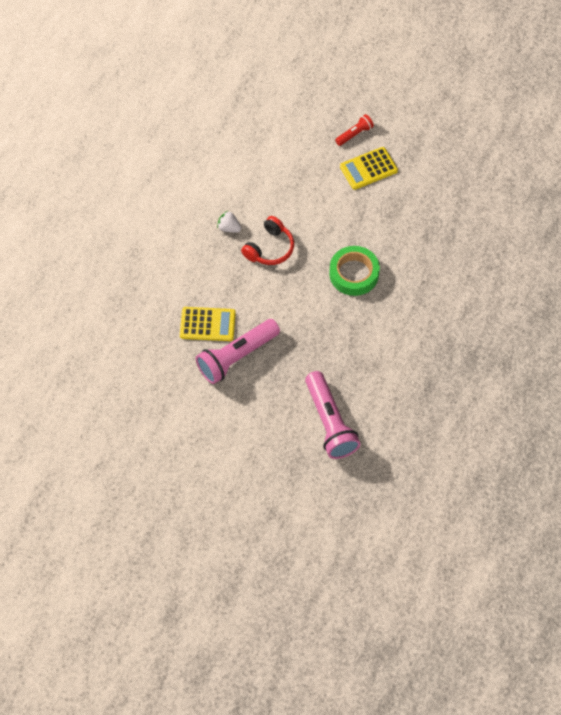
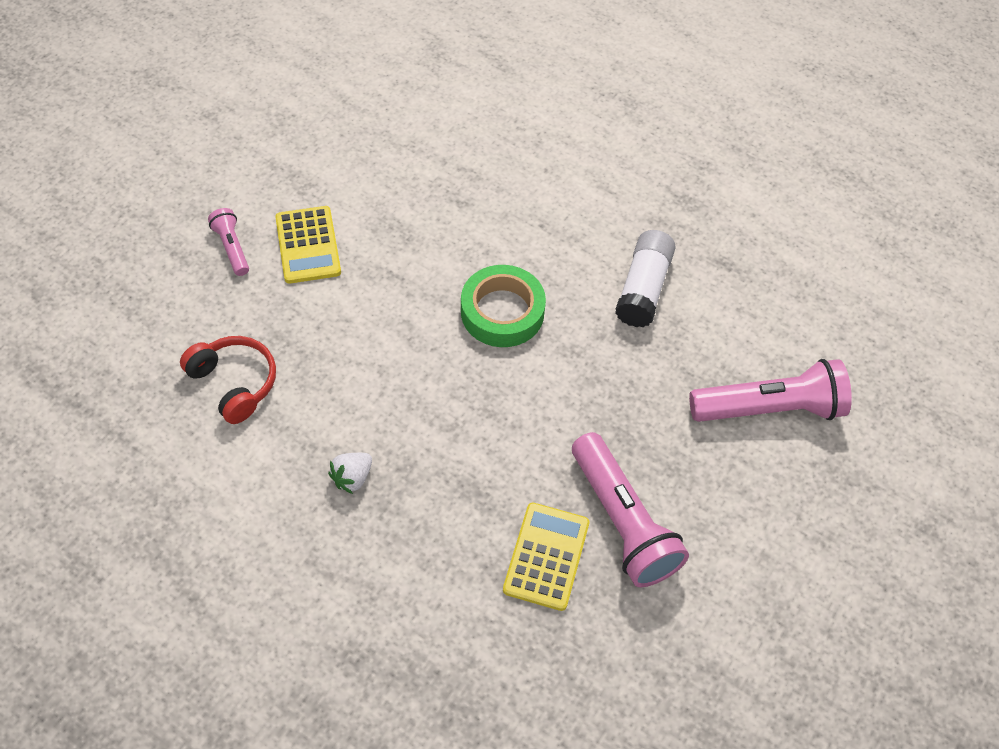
camera: 80 degrees left, 5 degrees down
(269, 248) = (416, 422): red headphones -> red headphones (234, 383)
(354, 134) = (232, 247): red flashlight -> pink flashlight
(394, 344) = (643, 289): none -> white glue stick

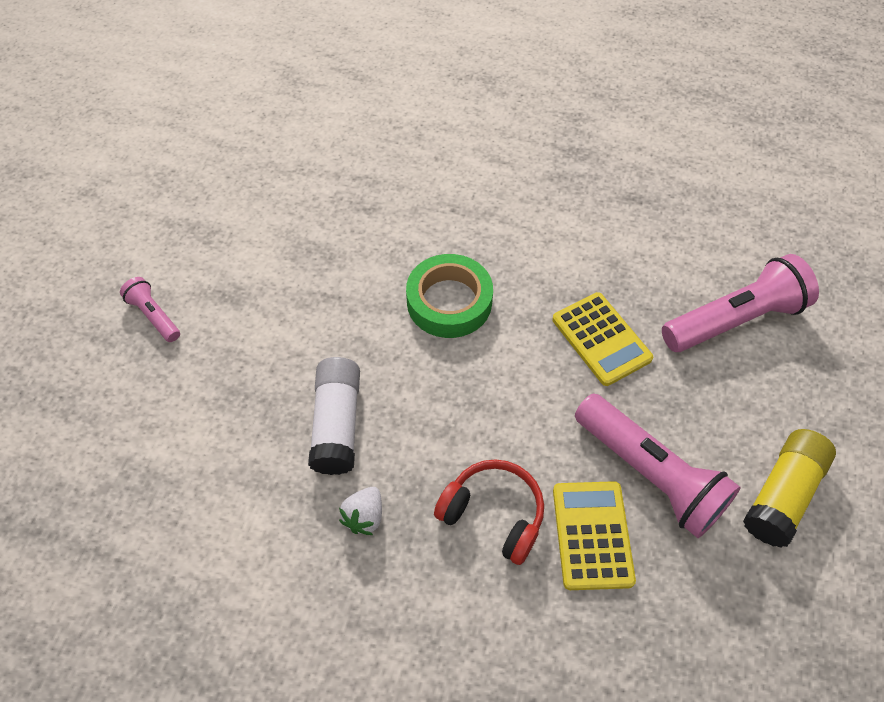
camera: 15 degrees left, 0 degrees up
(234, 383) = (204, 455): red headphones -> red headphones (493, 514)
(308, 245) = (232, 291): yellow calculator -> yellow calculator (601, 339)
(643, 289) = (571, 242): white glue stick -> white glue stick (337, 424)
(738, 578) = (782, 494): none -> yellow glue stick

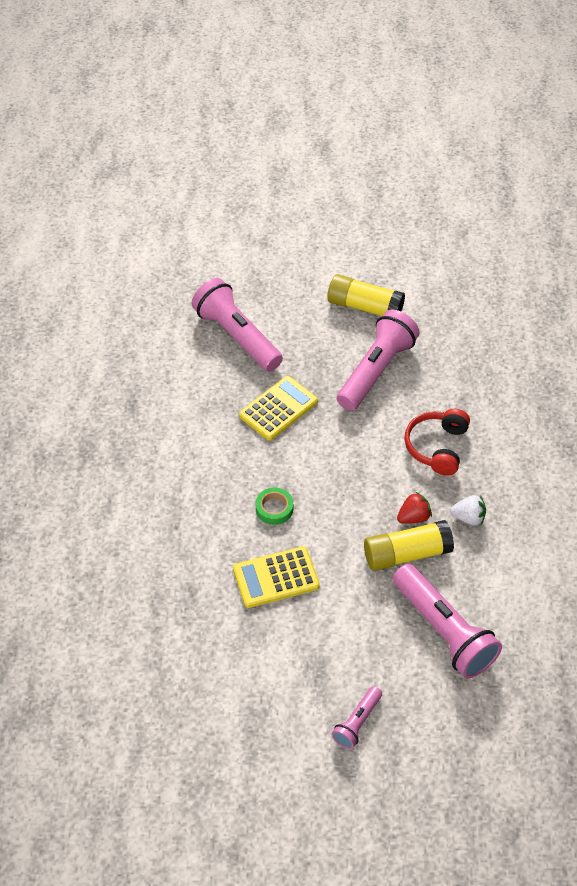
camera: 105 degrees left, 5 degrees down
(217, 432) = (443, 631): none -> pink flashlight
(337, 424) = (407, 554): white glue stick -> yellow glue stick
(388, 448) = (413, 517): none -> red strawberry
(449, 302) = (274, 508): green tape -> green tape, size x0.54
(592, 535) = (429, 394): yellow calculator -> yellow calculator (276, 578)

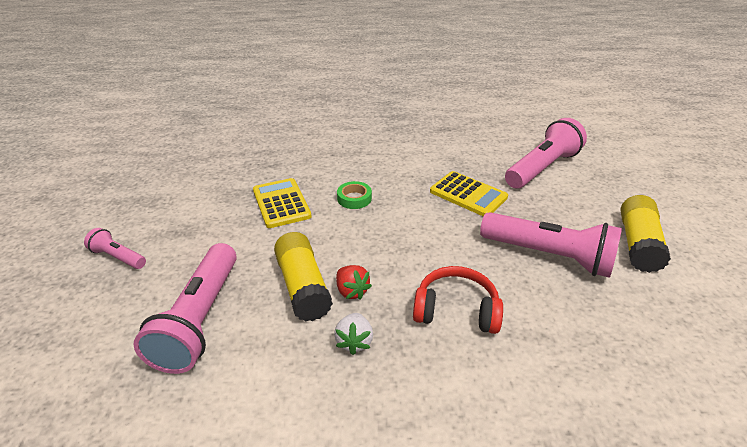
camera: 85 degrees right, 15 degrees down
(443, 631) = (200, 319): pink flashlight -> pink flashlight turned 45 degrees counterclockwise

